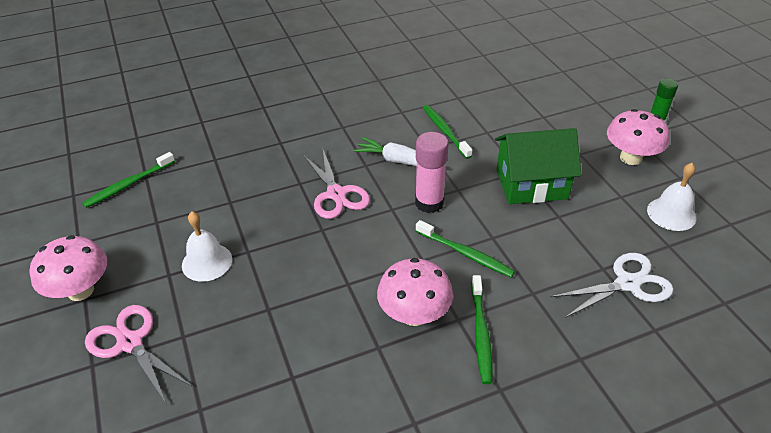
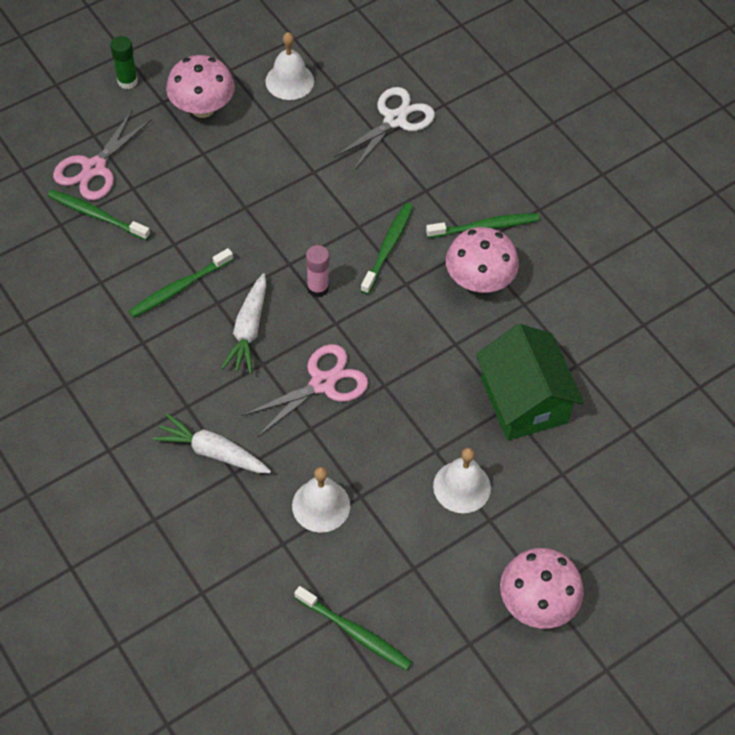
camera: 105 degrees left, 15 degrees up
(130, 343) = (585, 519): pink scissors -> pink scissors (94, 168)
(233, 180) = (321, 505): none -> white bell
(300, 135) = (213, 452): none -> white carrot
(429, 203) = (318, 288): pink glue stick -> pink glue stick, size x0.65
(518, 99) = (96, 215): none -> green toothbrush
(531, 184) = (266, 196): green house -> green house (523, 400)
(627, 283) = (395, 120): white scissors -> white scissors turned 75 degrees clockwise

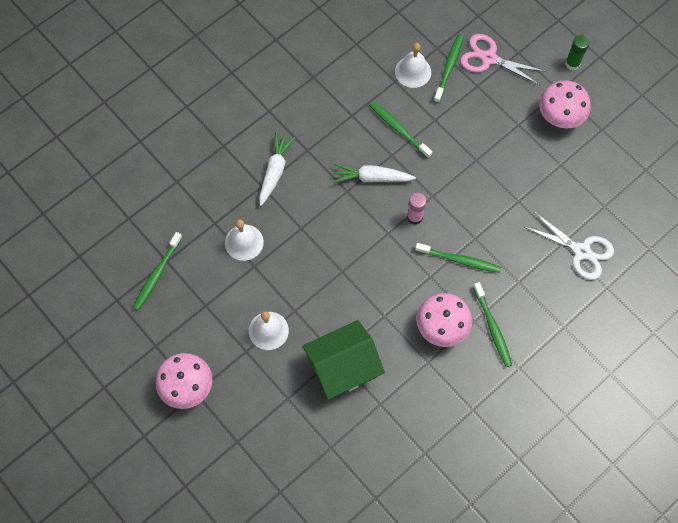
camera: 85 degrees right, 10 degrees up
(289, 81) = (601, 171): white bell -> white bell (413, 71)
(322, 383) = (337, 231): pink scissors -> none

